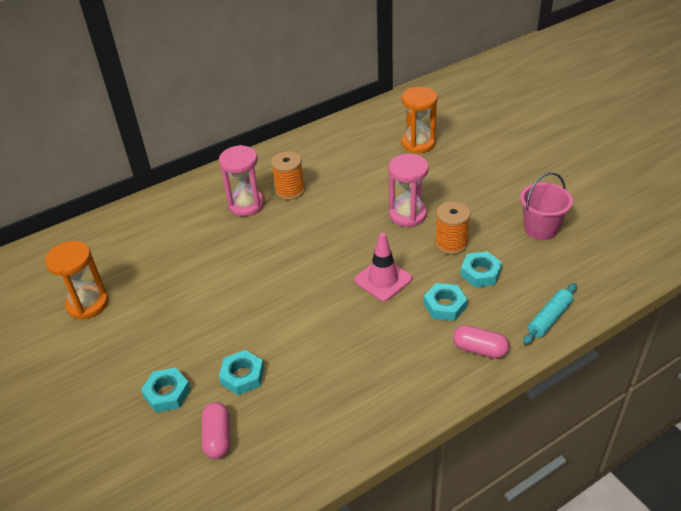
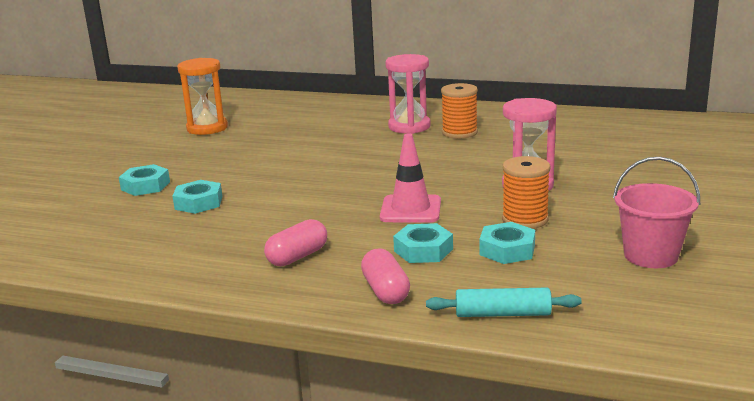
camera: 50 degrees right, 20 degrees down
(218, 437) = (117, 220): pink capsule -> pink capsule (297, 257)
(418, 143) = (648, 150): orange hourglass -> none

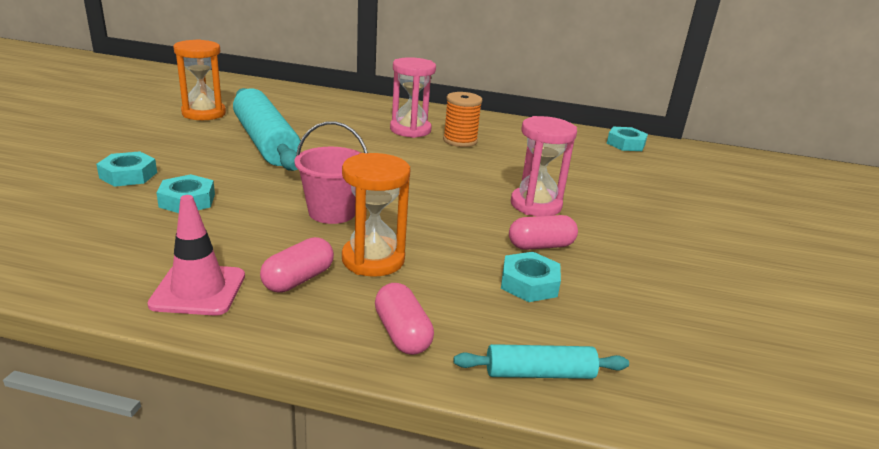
camera: 10 degrees left, 5 degrees up
(266, 149) = (266, 142): none -> turquoise rolling pin
(364, 239) = (373, 260): none -> orange hourglass
(410, 209) = (420, 225): pink traffic cone -> pink traffic cone (198, 290)
(423, 250) = (439, 278): turquoise nut -> turquoise nut (625, 144)
(525, 219) = (541, 246): orange spool -> pink capsule
(650, 256) = (678, 300): pink bucket -> pink bucket (332, 212)

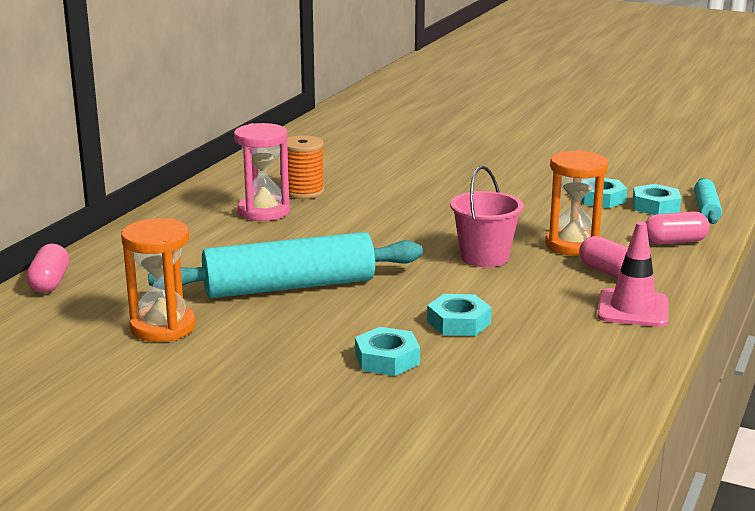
camera: 75 degrees left, 5 degrees down
(536, 205) = (467, 180): pink hourglass -> none
(541, 246) = (542, 188): pink capsule -> pink capsule (50, 283)
(625, 144) = (326, 128): turquoise nut -> turquoise nut (655, 206)

